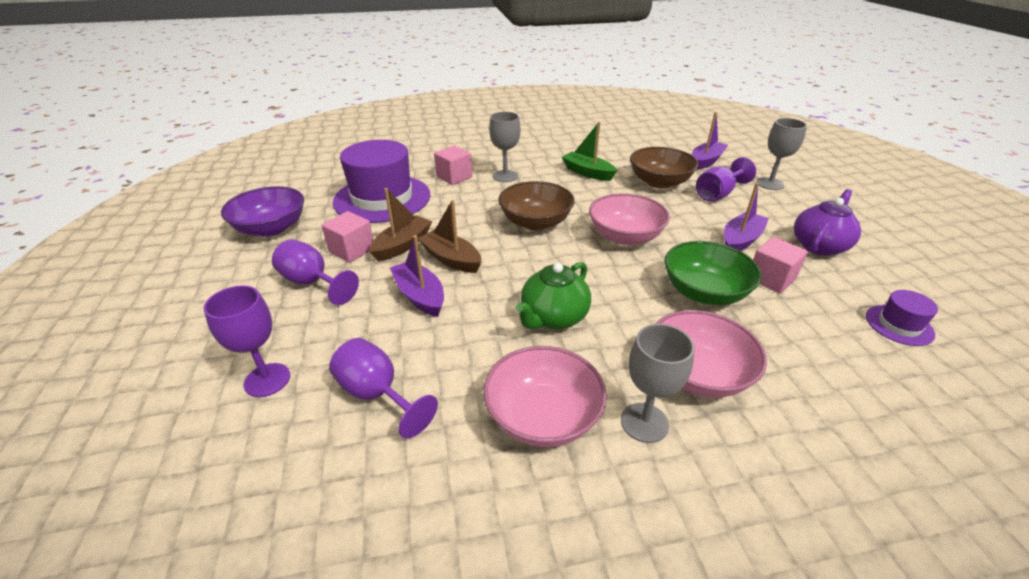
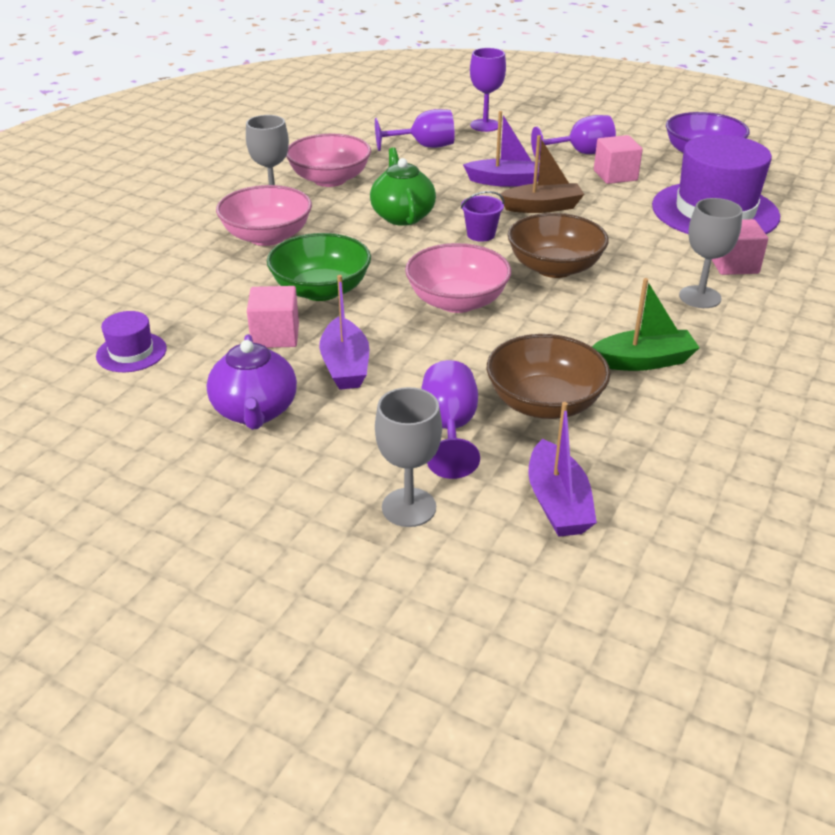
camera: 130 degrees right, 0 degrees up
(402, 245) = (595, 195): brown boat -> none
(531, 266) = (481, 234): none -> purple bucket

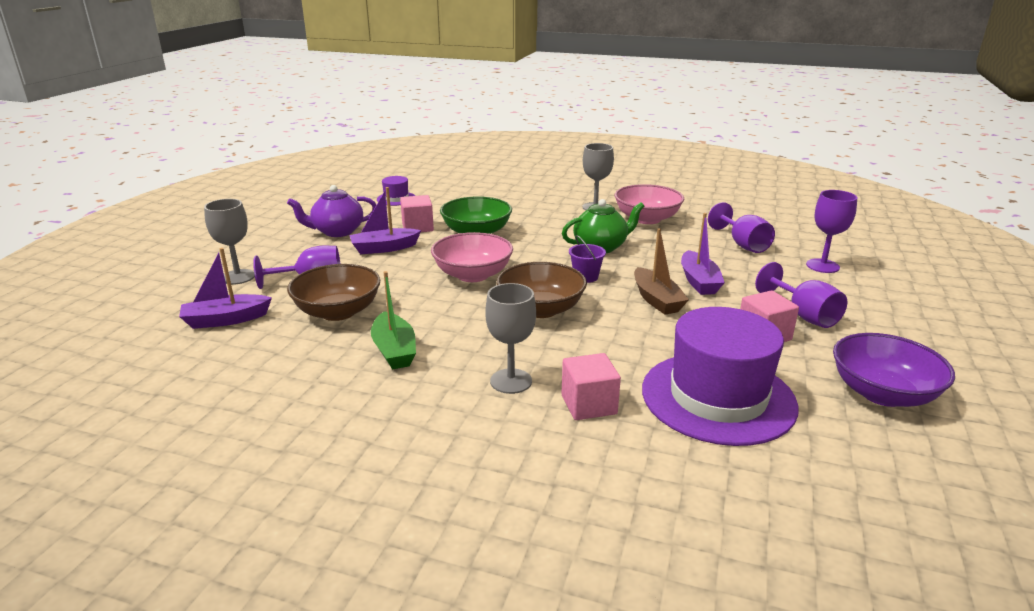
camera: 80 degrees right, 10 degrees down
(267, 236) = (543, 211): pink bowl -> none

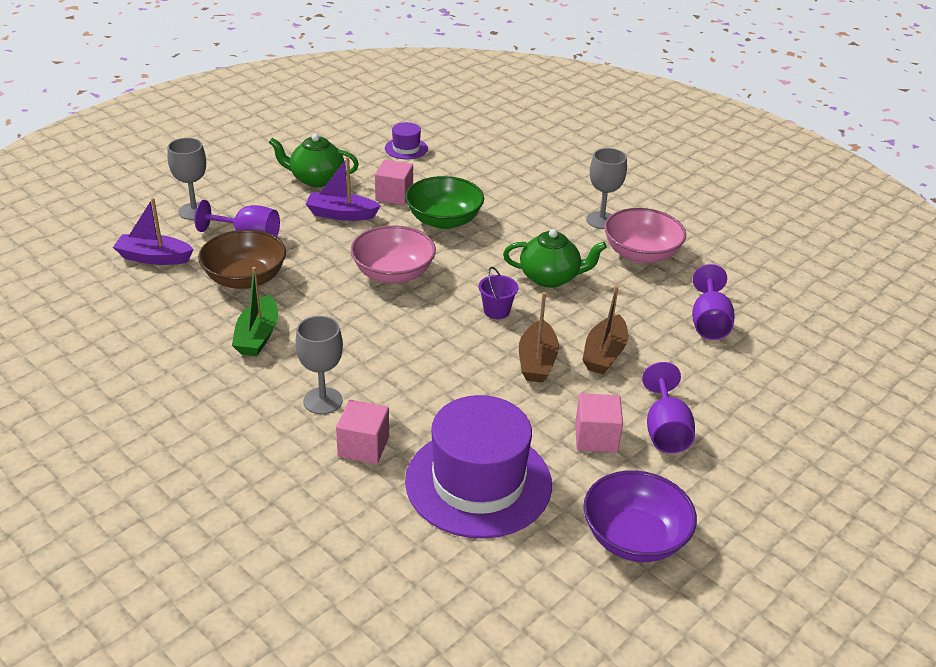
camera: 25 degrees right, 10 degrees up
(337, 231) = (316, 179): purple teapot -> green teapot
(541, 309) = (418, 335): brown bowl -> none
(699, 281) = (604, 354): purple boat -> brown boat
(822, 266) = (765, 379): purple goblet -> none

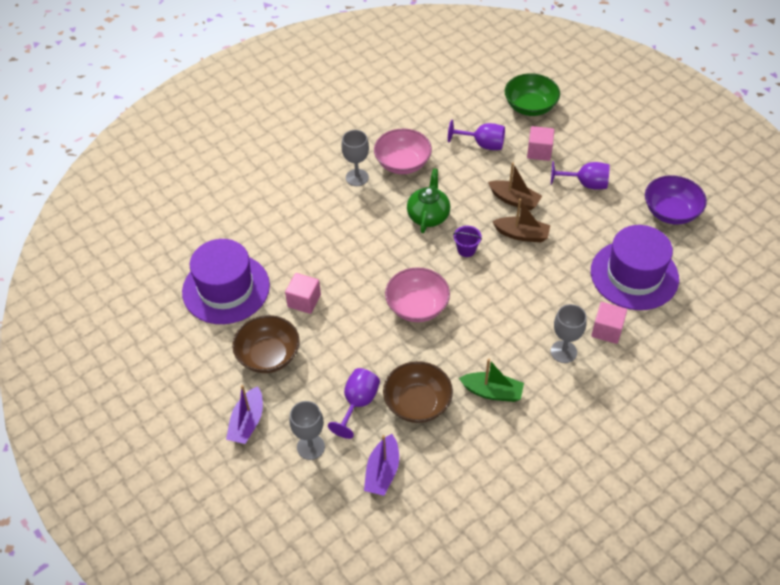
camera: 80 degrees left, 15 degrees up
(316, 179) = (268, 355): green teapot -> brown bowl
(341, 214) = (329, 338): purple boat -> purple boat (247, 422)
(406, 148) = (226, 288): purple hat -> purple hat, size x2.26
(444, 220) = (346, 270): green bowl -> green bowl (530, 106)
(596, 437) = (593, 216): pink cube -> pink cube (539, 151)

